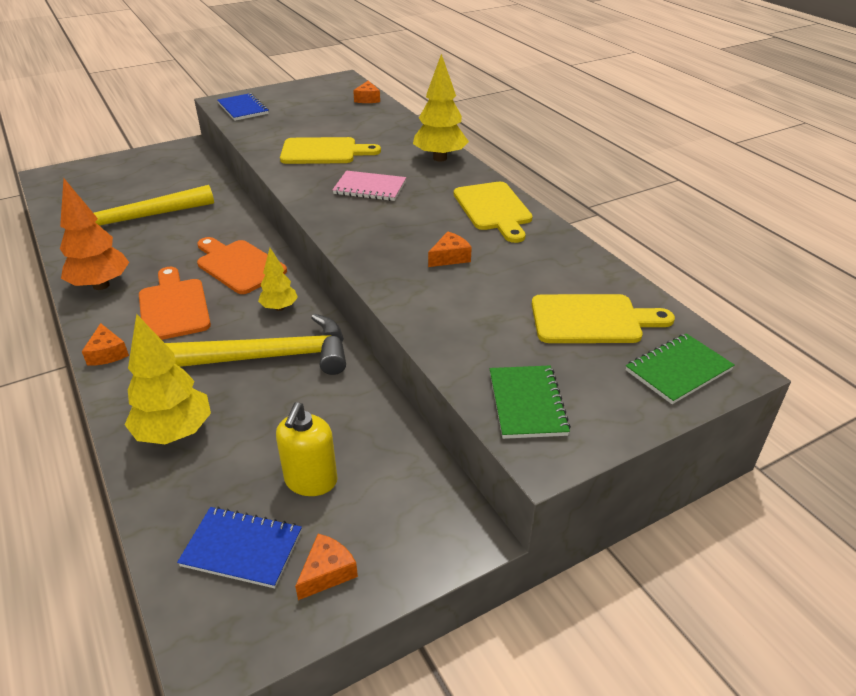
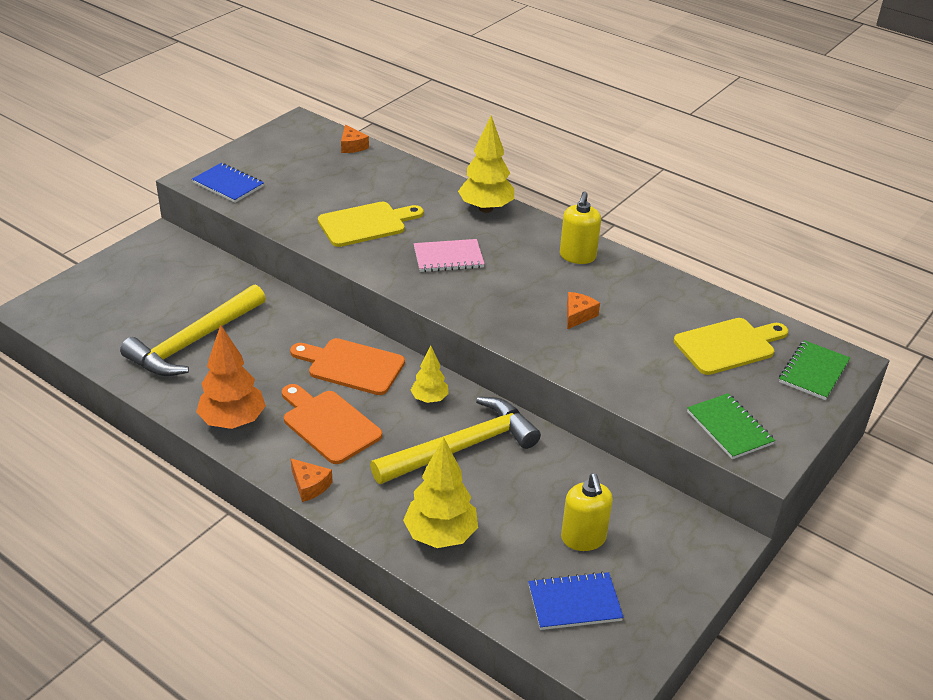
camera: 25 degrees left, 0 degrees up
(327, 572) = (648, 598): orange cheese -> none
(493, 209) = (577, 256): yellow cutting board -> yellow soap dispenser

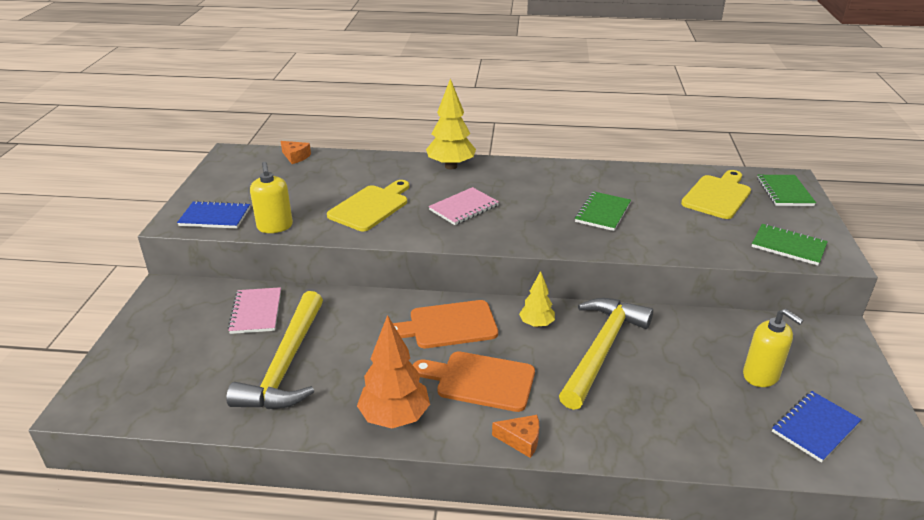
camera: 30 degrees left, 5 degrees down
(211, 287) = (256, 312): none -> pink notebook
(440, 536) = (667, 427): yellow tree -> none
(577, 256) = (553, 175): yellow soap dispenser -> yellow soap dispenser (275, 226)
(578, 315) = (602, 213): orange cheese -> green notebook

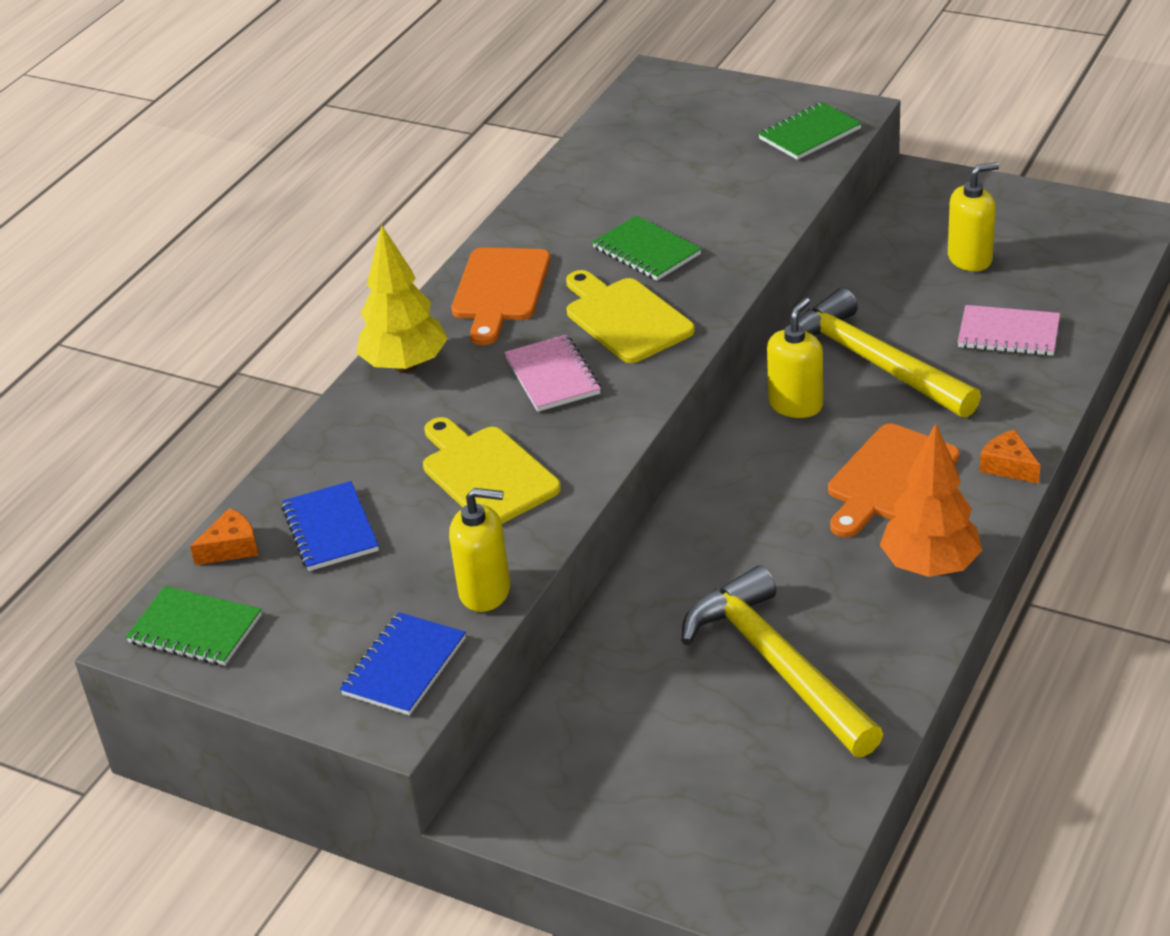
camera: 65 degrees left, 5 degrees up
(256, 312) = (624, 690): pink notebook -> pink notebook (1008, 334)
(285, 365) = (776, 664): yellow hammer -> yellow hammer turned 150 degrees counterclockwise
(448, 325) = (759, 487): orange cutting board -> orange cutting board (500, 290)
(521, 440) = (1008, 466): orange cheese -> orange cheese turned 75 degrees counterclockwise
(536, 324) = (796, 405): yellow tree -> yellow soap dispenser
(717, 195) = (660, 146): yellow cutting board -> yellow cutting board (625, 318)
(784, 192) = (684, 93): green notebook -> green notebook (195, 629)
(815, 427) = (1063, 252): blue notebook -> blue notebook (330, 529)

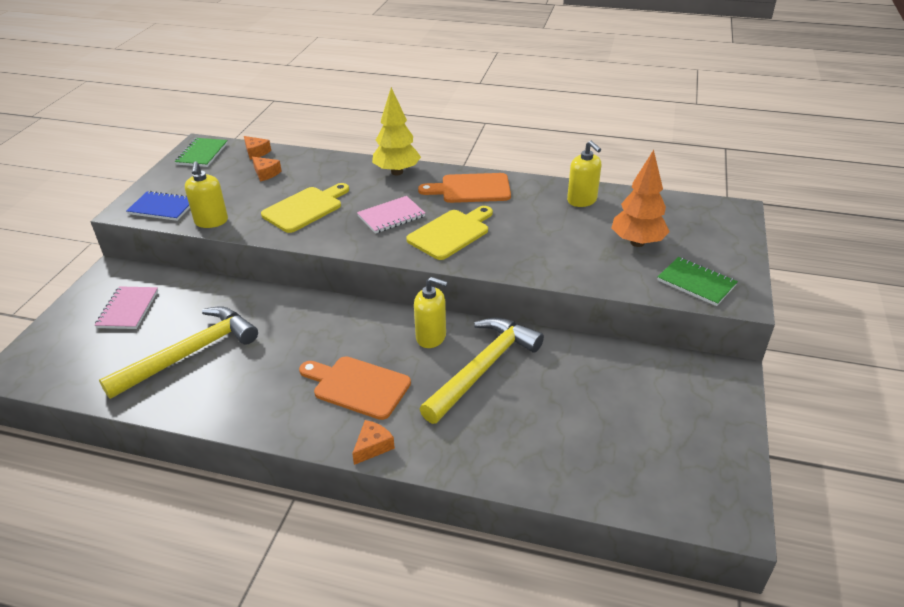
camera: 75 degrees right, 0 degrees up
(330, 529) = (266, 173): blue notebook -> orange cheese
(646, 251) = (523, 232): green notebook -> none
(930, 567) = (268, 412): orange tree -> orange tree (637, 242)
(970, 259) = (628, 410): yellow soap dispenser -> yellow soap dispenser (582, 200)
(1008, 334) = (534, 439): pink notebook -> pink notebook (128, 309)

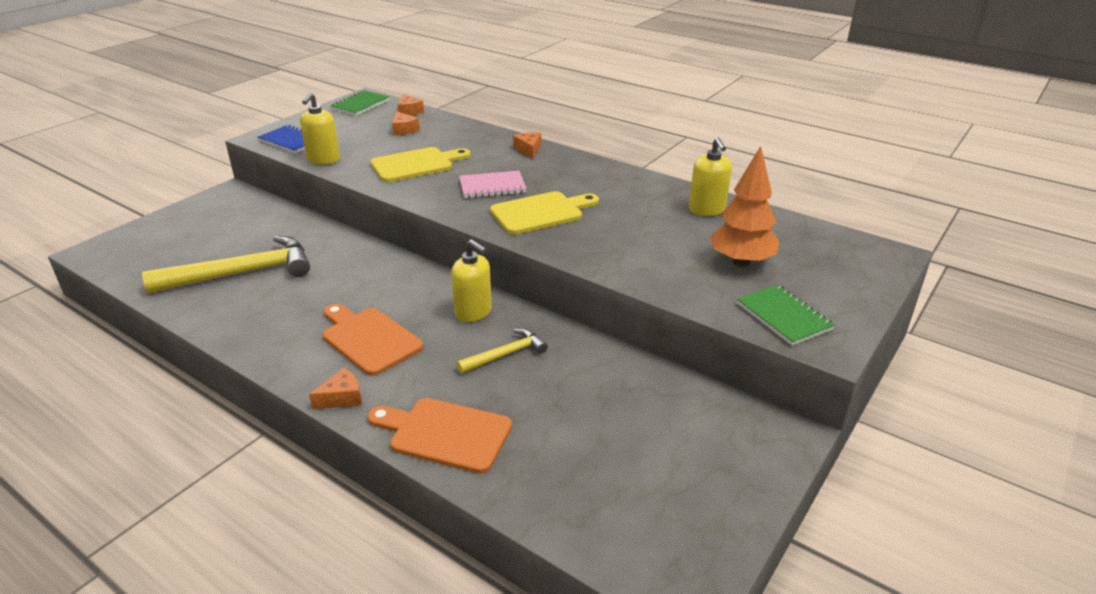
camera: 20 degrees right, 5 degrees down
(128, 309) = (220, 225): pink notebook -> none
(397, 172) = (528, 150): yellow tree -> orange cheese
(471, 189) = (593, 177): orange cutting board -> orange cutting board (445, 434)
(484, 368) = (506, 354): yellow hammer -> yellow hammer, size x0.52

